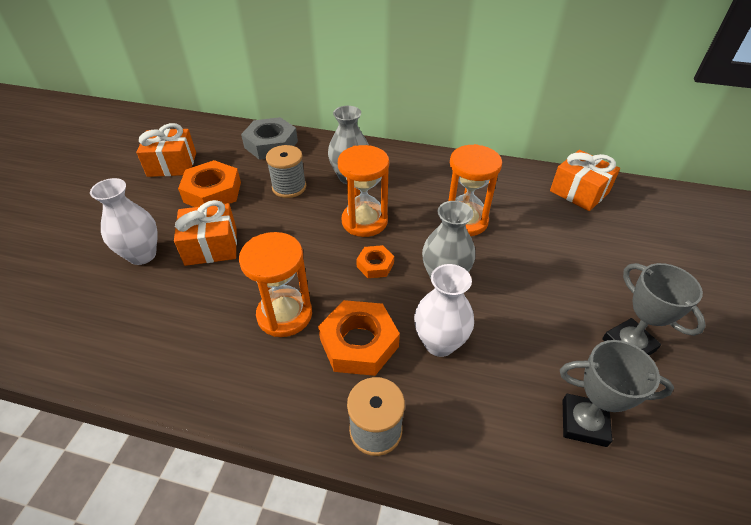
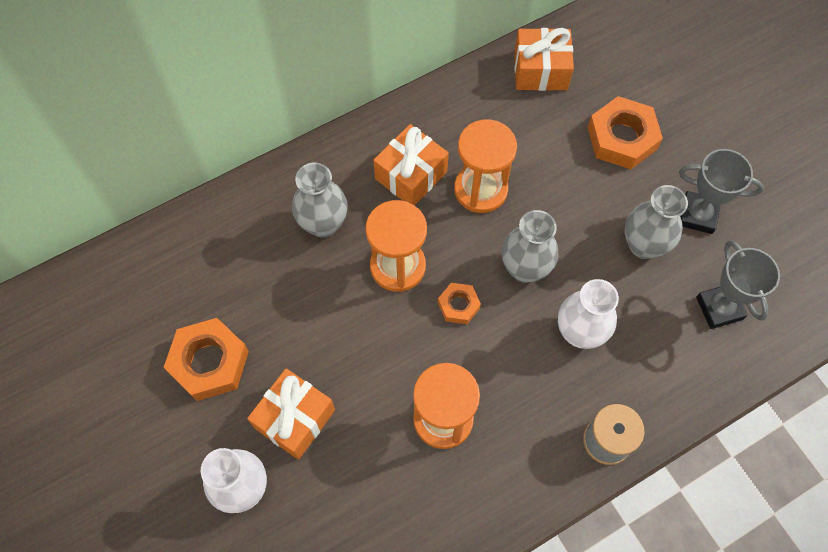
camera: 45 degrees left, 20 degrees up
(172, 164) = (112, 369): orange gift -> orange gift (411, 175)
(271, 144) = (186, 249): grey nut -> none
(289, 187) = (279, 288): grey spool -> none
(359, 343) = (525, 388): orange nut -> orange nut (622, 138)
(555, 330) = (643, 245): none -> grey vase
(583, 423) = (719, 308): grey trophy -> grey trophy turned 75 degrees counterclockwise

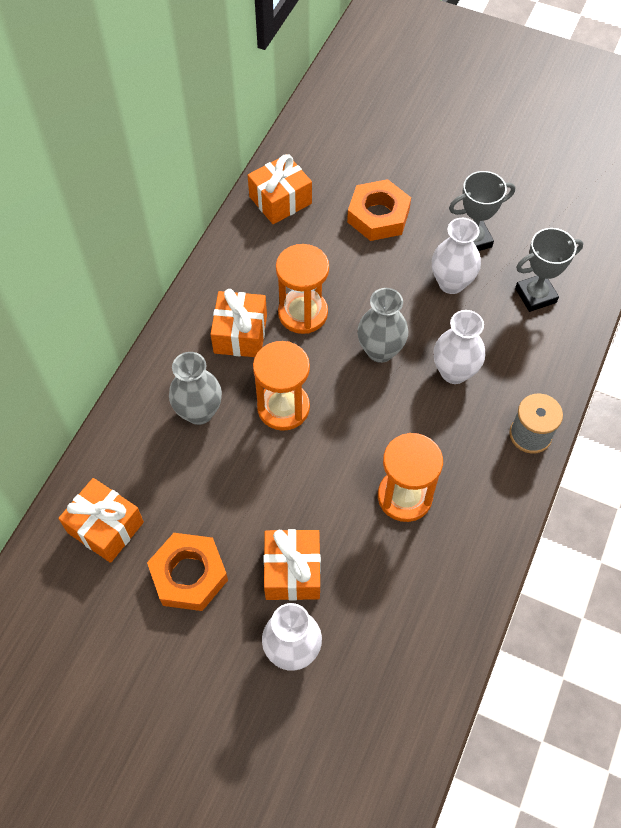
camera: 35 degrees left, 5 degrees down
(175, 275) = (105, 527): none -> orange gift
(458, 305) = (352, 407): orange nut -> none
(643, 245) = (451, 283): grey vase -> white vase
(719, 308) = (535, 295): grey trophy -> grey trophy turned 60 degrees counterclockwise

